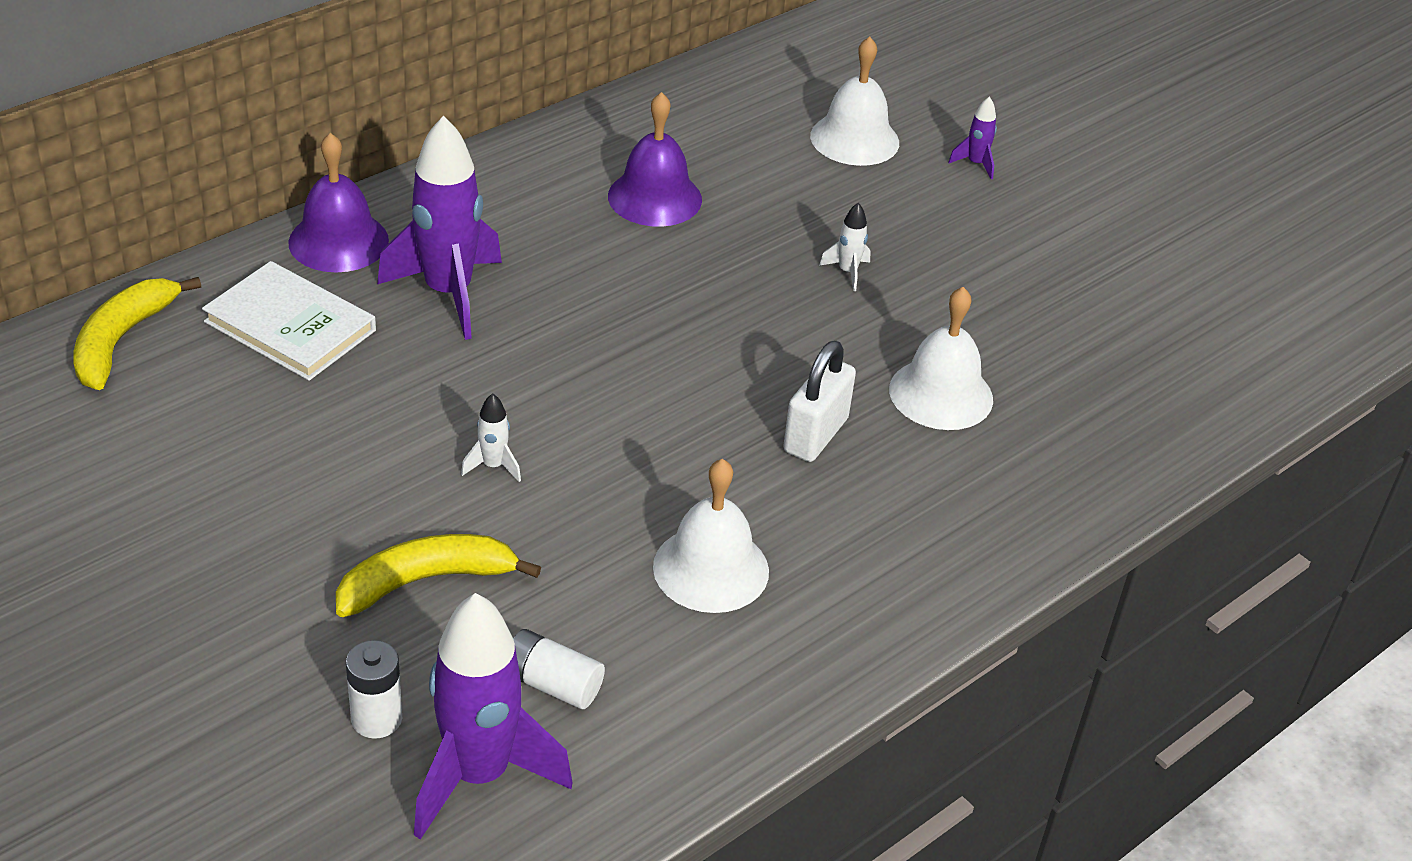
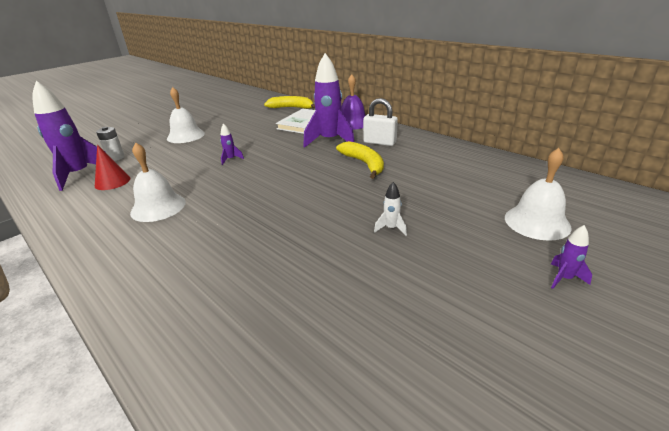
camera: 90 degrees right, 10 degrees down
(426, 581) = (174, 156): yellow banana -> yellow banana (364, 164)
(493, 466) = (231, 159): white rocket -> purple rocket
(552, 684) = (112, 182): white battery -> red cone
(655, 197) = (421, 170): purple bell -> none
(815, 435) = (244, 227): white padlock -> white padlock (379, 142)
(941, 394) = (282, 271): white bell -> white bell (186, 136)

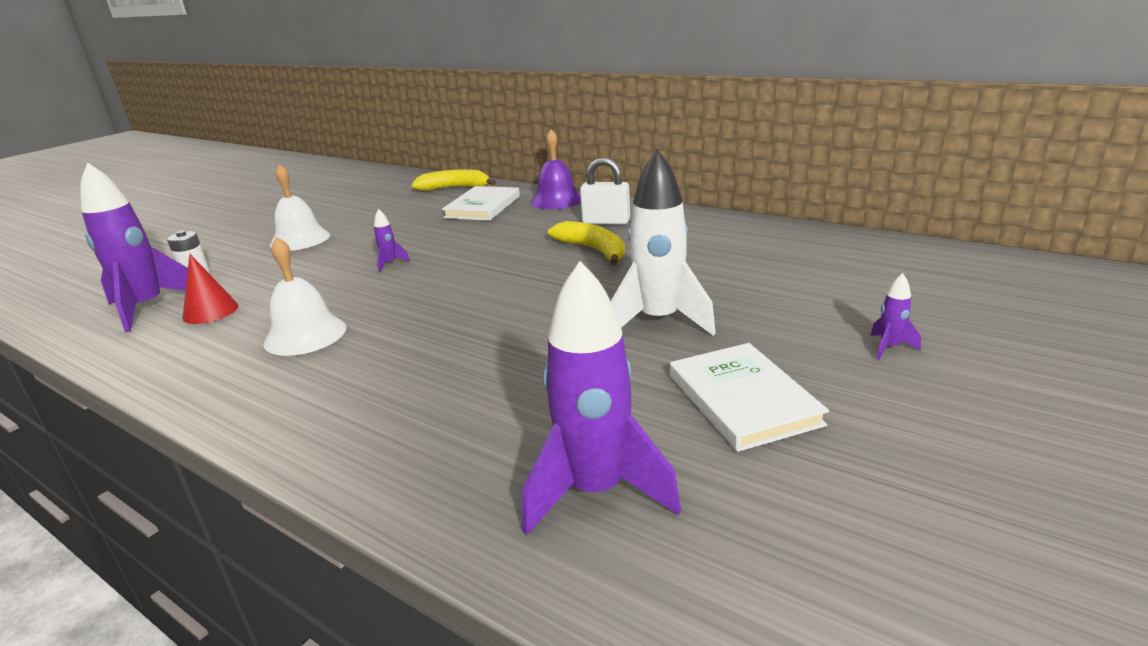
camera: 10 degrees left, 5 degrees down
(330, 141) = (532, 226): purple rocket -> purple rocket (596, 491)
(391, 228) = (659, 321): white rocket -> white rocket, size x2.36
(433, 309) = (743, 400): none -> white book
(537, 222) = (843, 293): white bell -> none

